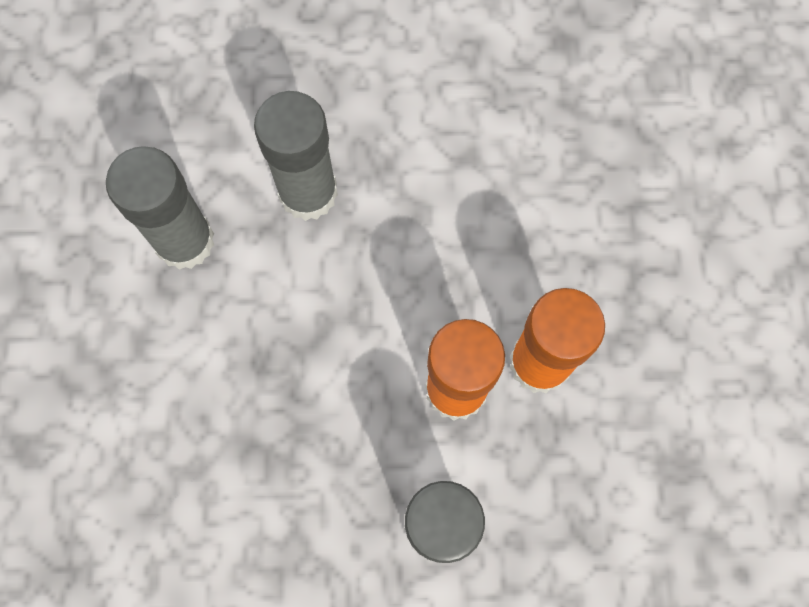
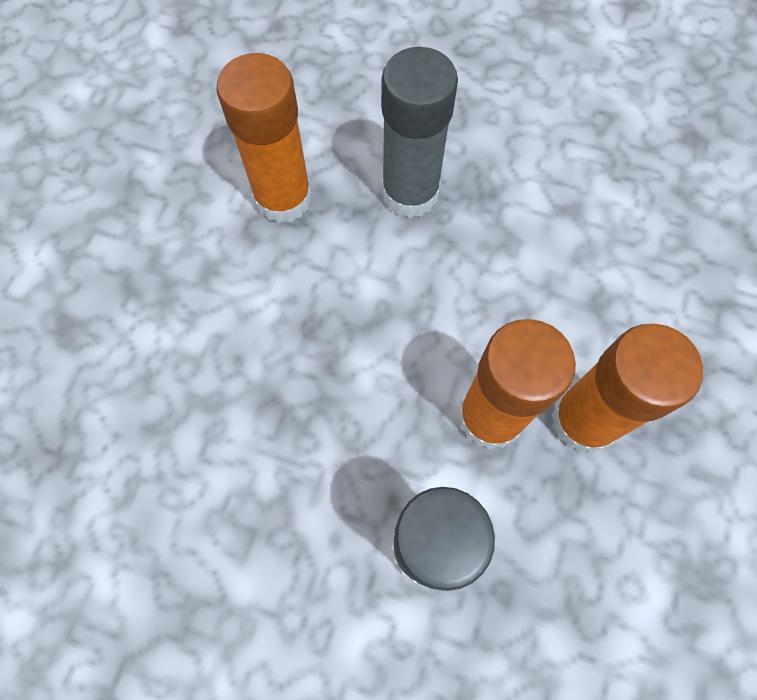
camera: 20 degrees right, 5 degrees down
(184, 241) = (283, 198): grey glue stick -> orange glue stick

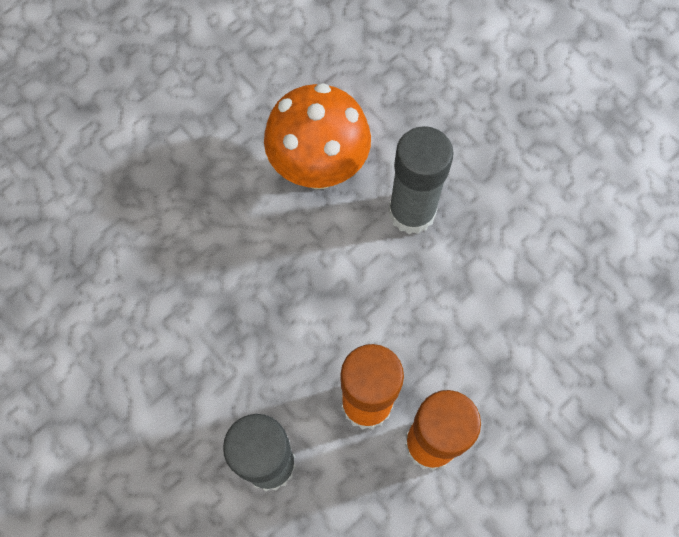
camera: 30 degrees right, 0 degrees up
(283, 198) = (319, 169): orange glue stick -> orange mushroom

